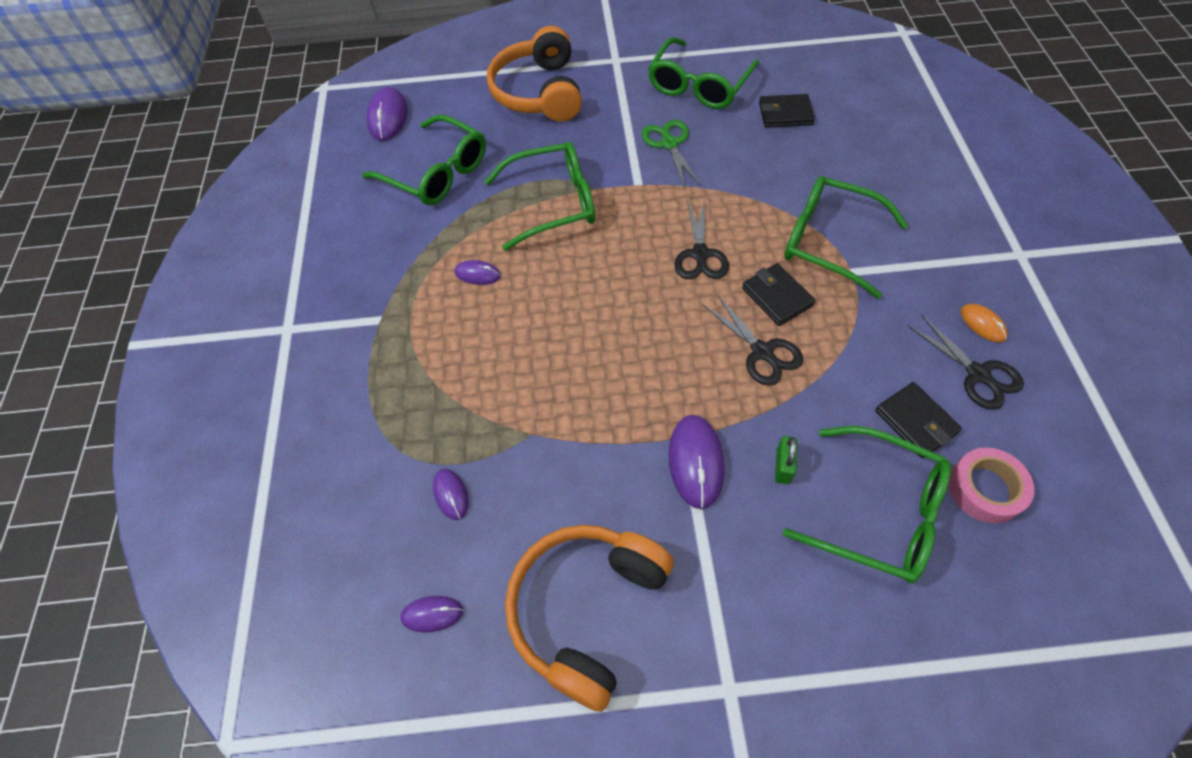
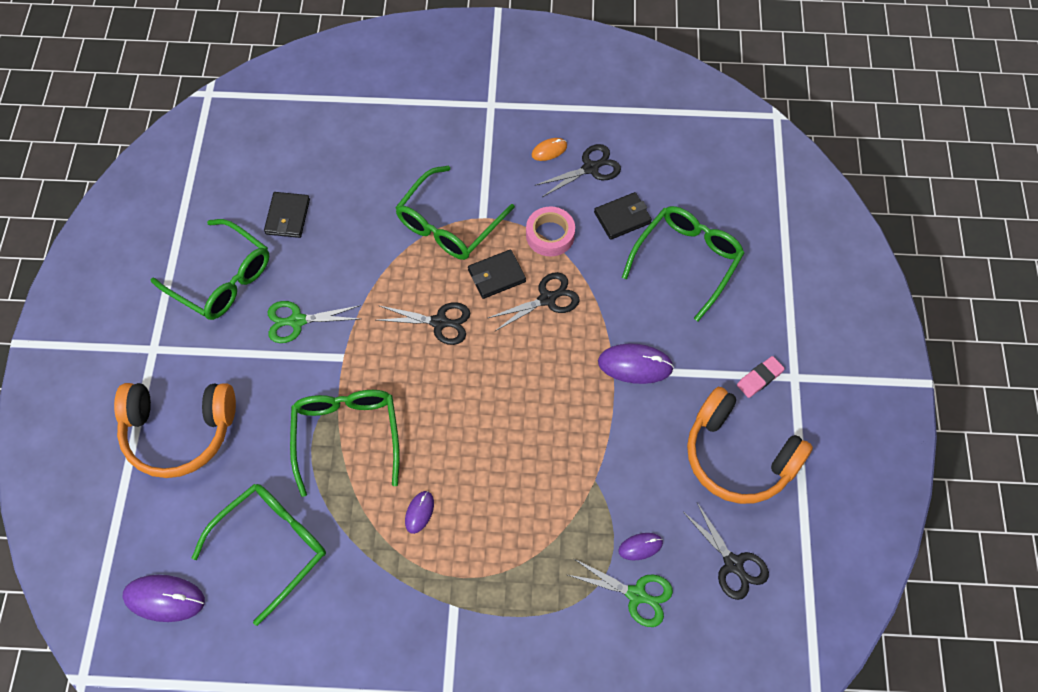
camera: 85 degrees left, 5 degrees up
(391, 497) = (637, 595): none -> green scissors
(432, 614) = (733, 564): purple mouse -> black scissors
(715, 634) = (759, 378): none -> pink eraser
(783, 466) = (645, 309): green padlock -> none
(985, 489) = (677, 195): pink tape -> pink tape (550, 235)

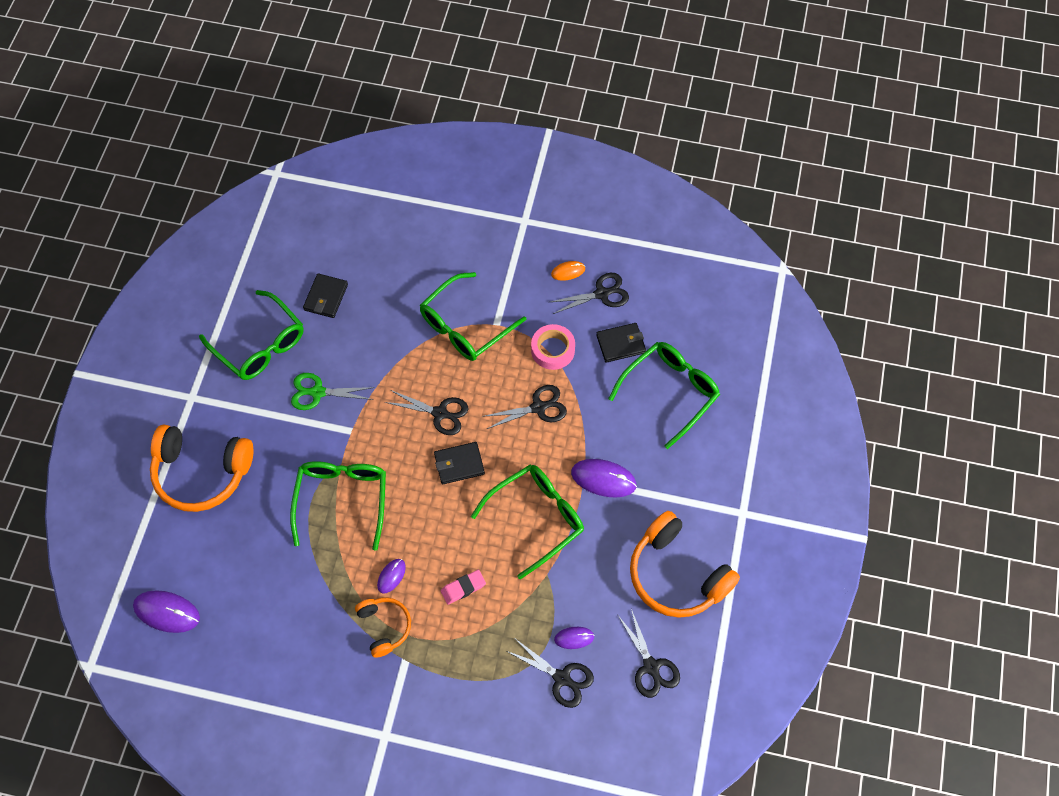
camera: 10 degrees right, 0 degrees up
(272, 546) = (262, 584): green glasses -> green glasses (536, 518)
(422, 571) = (384, 627): none -> orange headphones
(496, 276) = (498, 379): black wallet -> black wallet (459, 464)
(637, 595) = (562, 678): green scissors -> black scissors
(759, 378) = (711, 509): pink eraser -> pink eraser (463, 588)

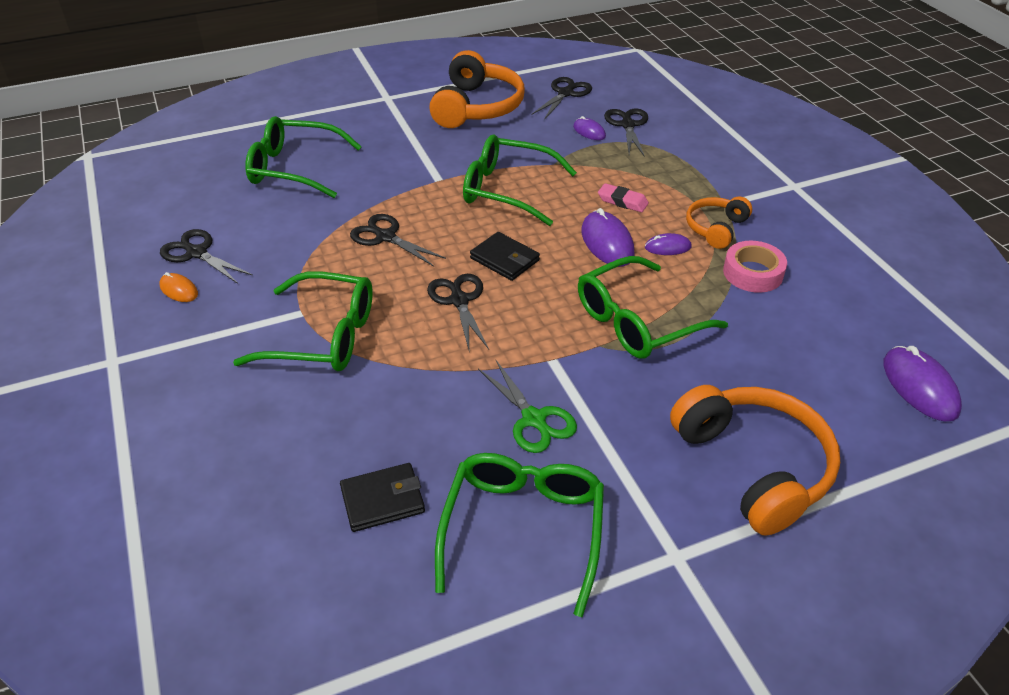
camera: 125 degrees left, 20 degrees down
(553, 350) = (303, 256): pink tape -> pink tape (753, 273)
(603, 479) = (427, 170): purple mouse -> purple mouse (607, 242)
(621, 344) = (258, 216): black wallet -> none

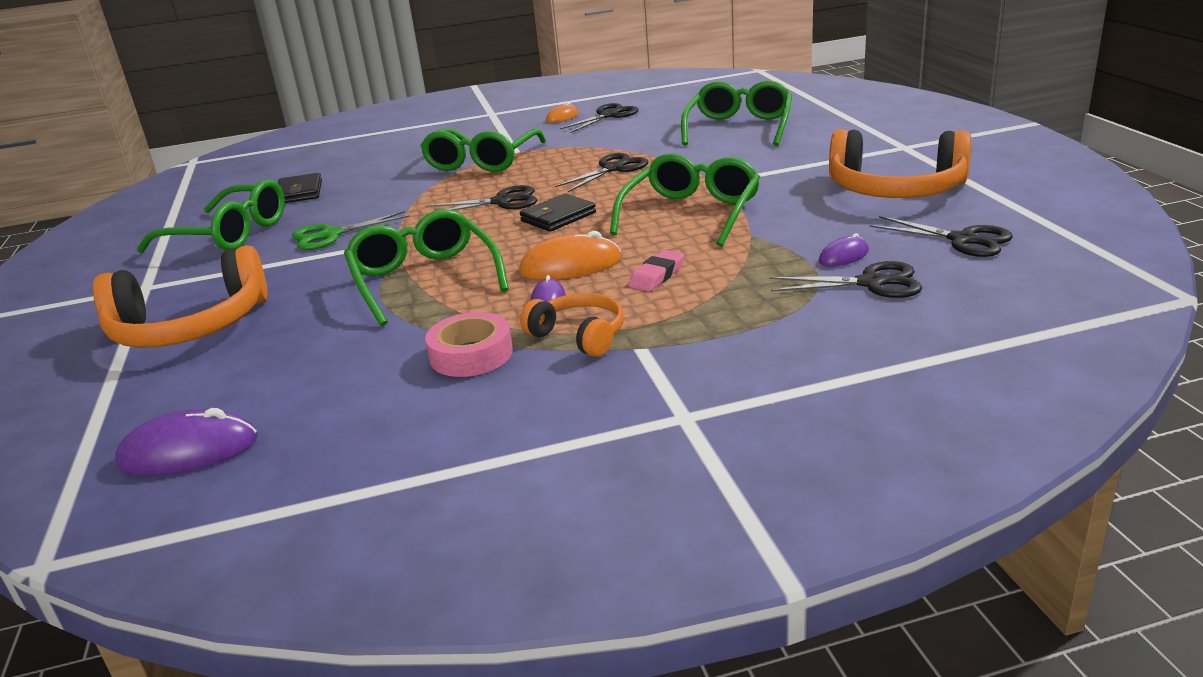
camera: 100 degrees right, 15 degrees down
(607, 242) = (570, 266): purple mouse -> orange mouse

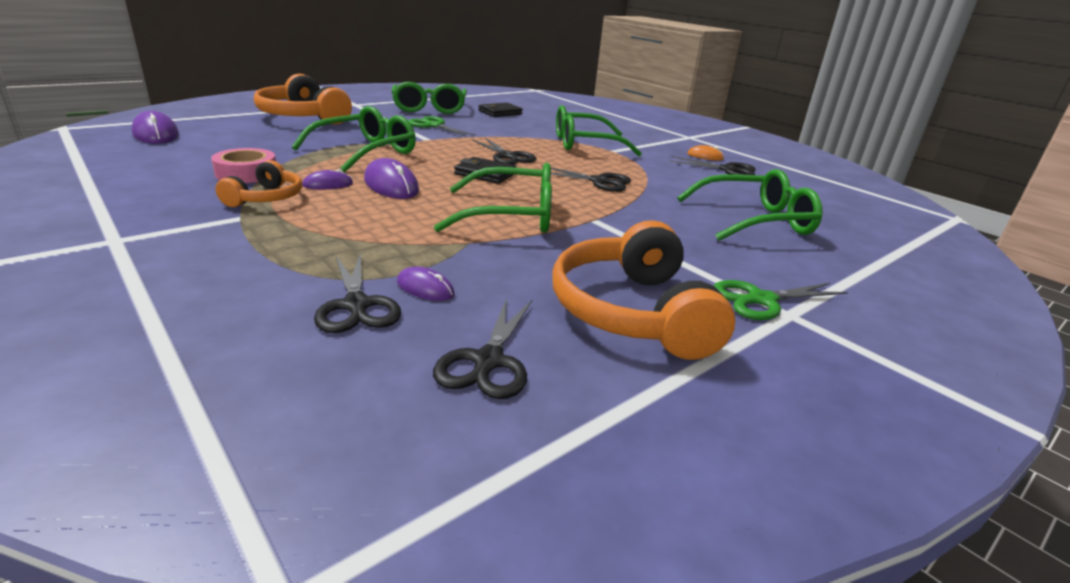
camera: 60 degrees right, 0 degrees up
(570, 266) = (391, 185): orange mouse -> purple mouse
(657, 276) = (373, 213): pink eraser -> none
(882, 151) = (761, 300): none -> green scissors

